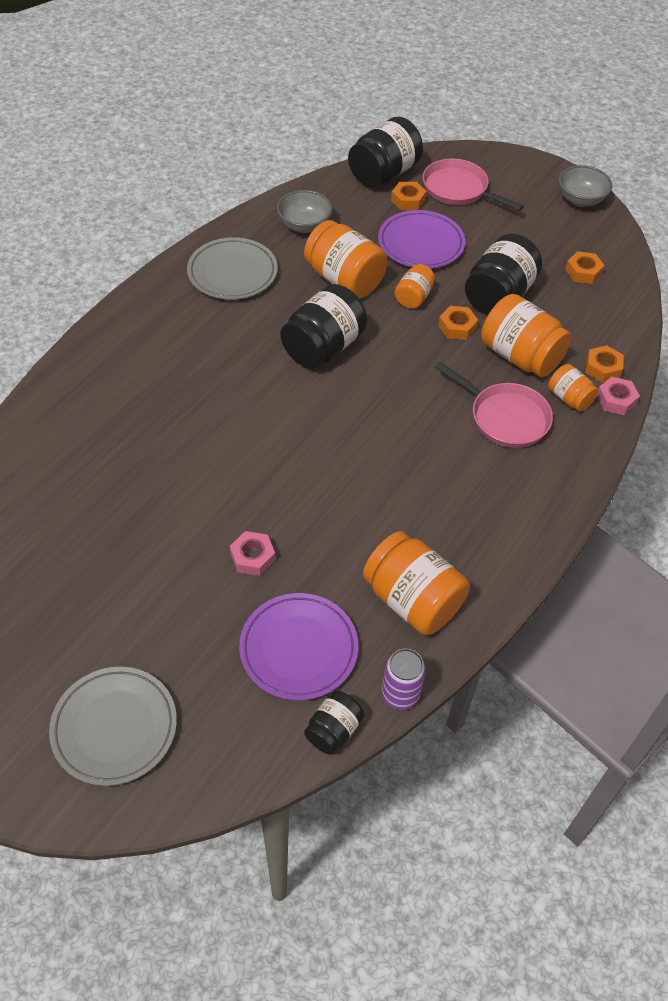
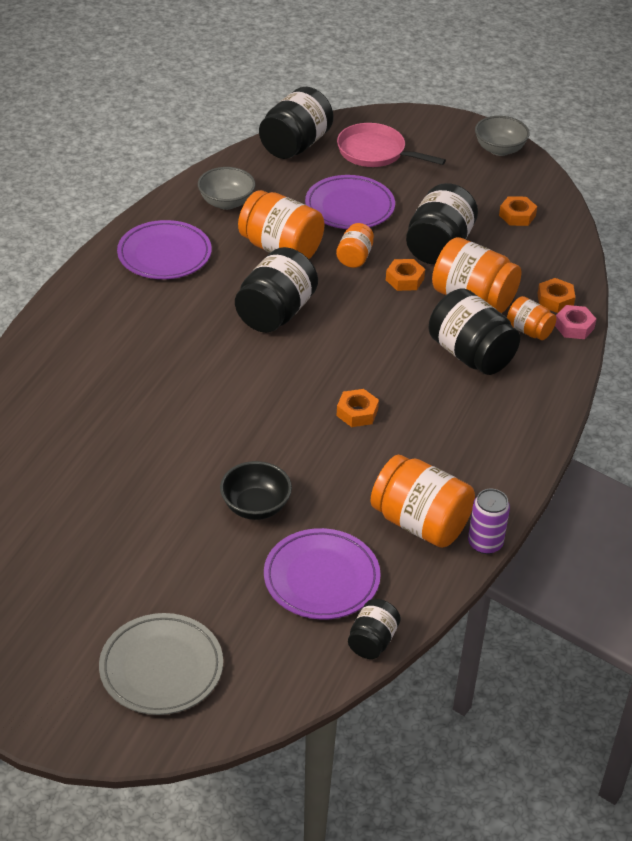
camera: 10 degrees left, 10 degrees down
(232, 273) = (164, 255): grey plate -> purple plate
(252, 557) = (255, 506): pink nut -> black bowl
(400, 694) = (428, 603): purple can -> purple can (485, 543)
(408, 200) = (326, 167): orange nut -> orange nut (357, 412)
(504, 417) = (470, 354): pink pan -> black jar

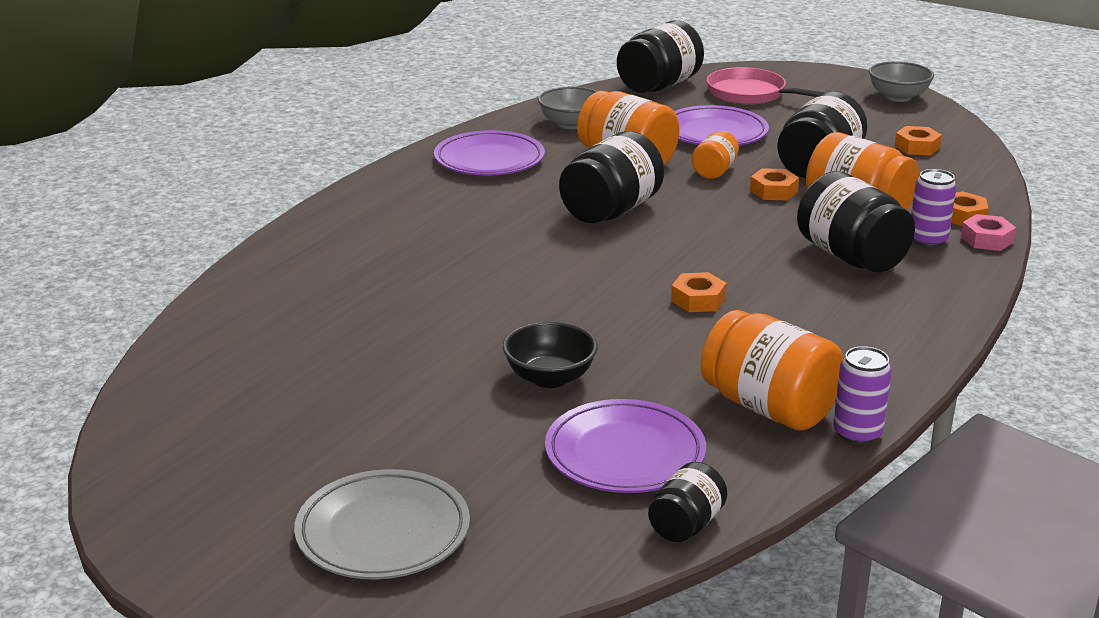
camera: 10 degrees right, 15 degrees down
(529, 330) = (927, 240): orange jar -> purple can

